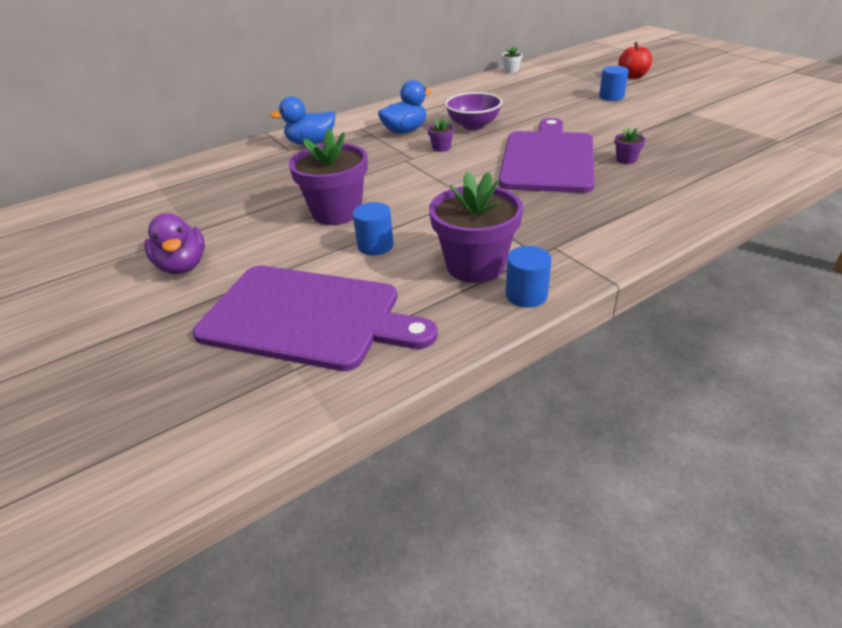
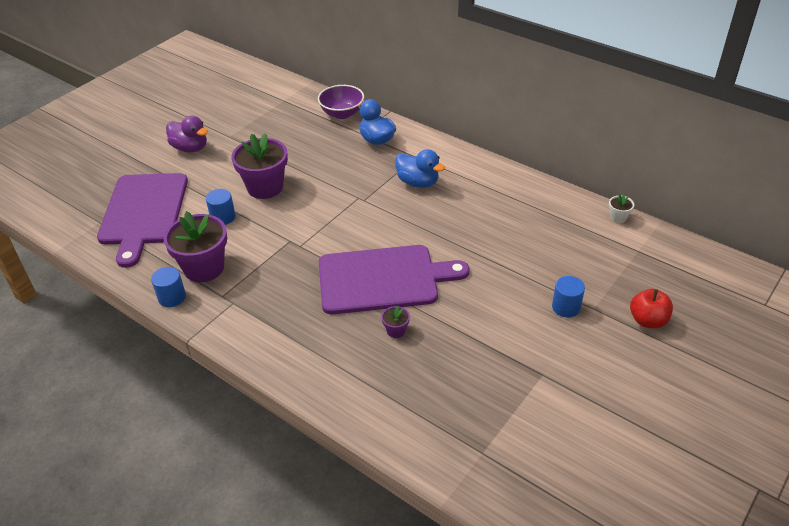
camera: 70 degrees right, 5 degrees up
(182, 266) = (190, 148): purple duck -> purple duck turned 105 degrees counterclockwise
(441, 148) = (388, 211): purple flower pot -> none
(473, 125) = (445, 220): purple bowl -> purple bowl (342, 114)

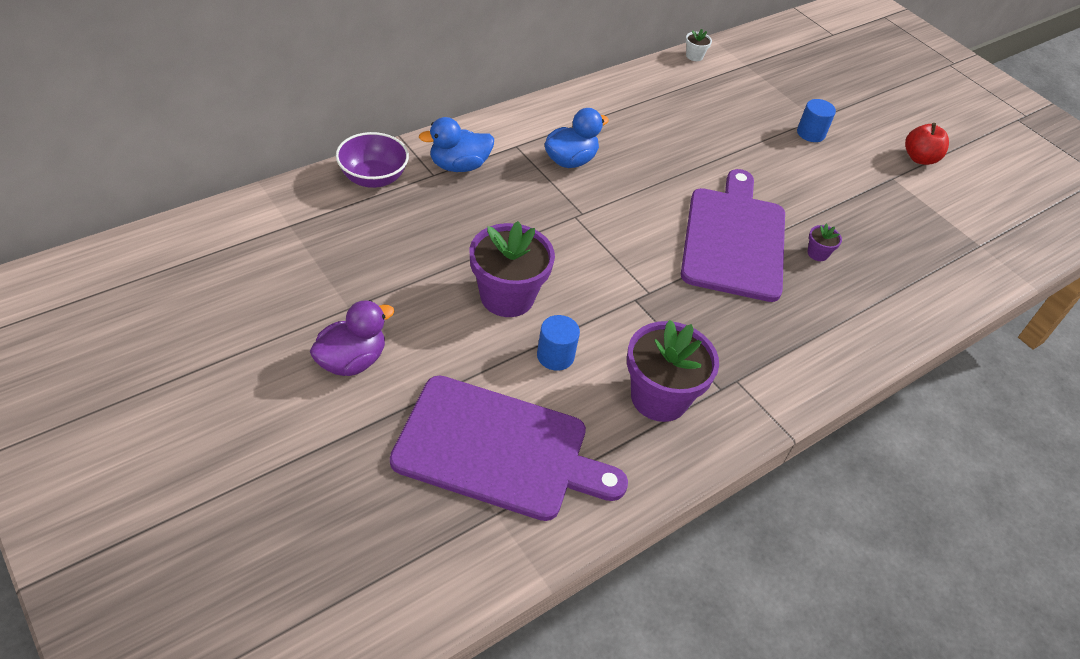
camera: 80 degrees left, 5 degrees up
(172, 297) = (709, 443): blue cylinder -> none
(648, 320) = (838, 96): red apple -> red apple (919, 158)

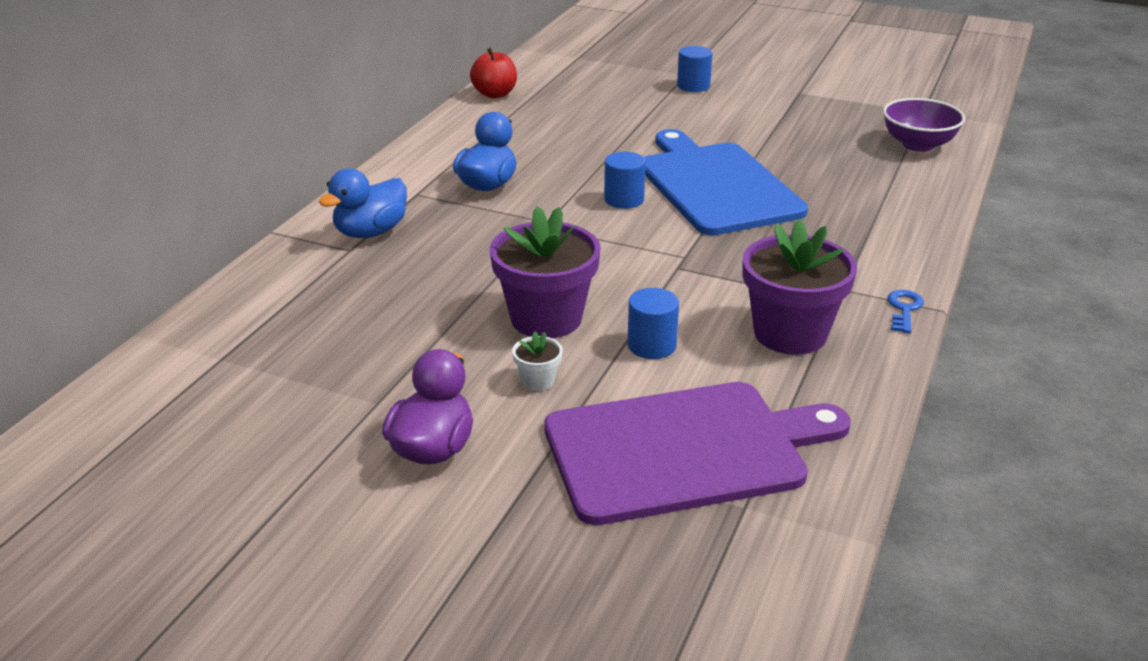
camera: 25 degrees left, 15 degrees down
(373, 178) = (281, 278): purple bowl -> purple bowl (918, 144)
(654, 220) = (624, 199): none -> blue cylinder
(694, 56) = (521, 66): white flower pot -> white flower pot (538, 381)
(734, 239) = (715, 185): purple cutting board -> blue cutting board
(764, 422) = (904, 309): none -> blue key
(817, 253) = (801, 167): purple flower pot -> none
(919, 158) = (805, 71): red apple -> red apple (495, 94)

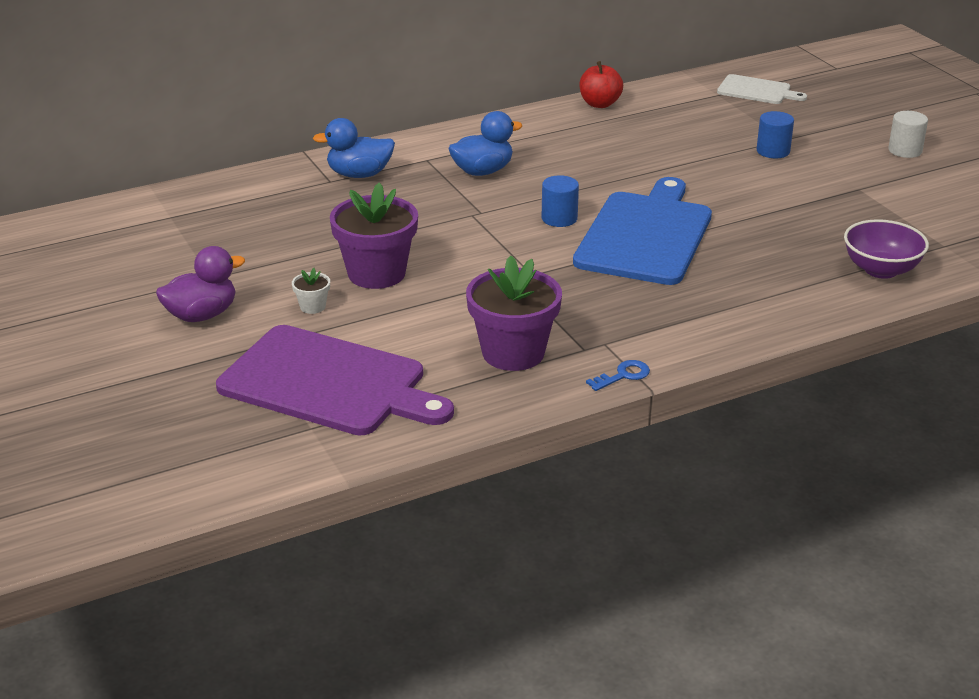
camera: 40 degrees right, 0 degrees up
(602, 45) = (757, 90): none -> white cutting board
(651, 345) = (412, 318): blue cylinder -> none
(780, 55) = (905, 150): none -> white cylinder

